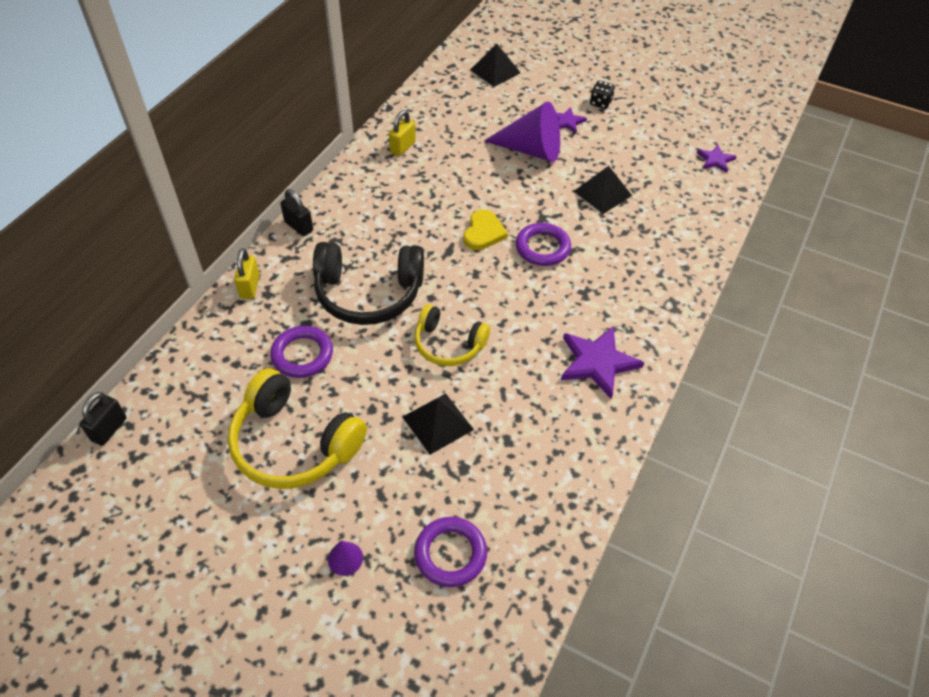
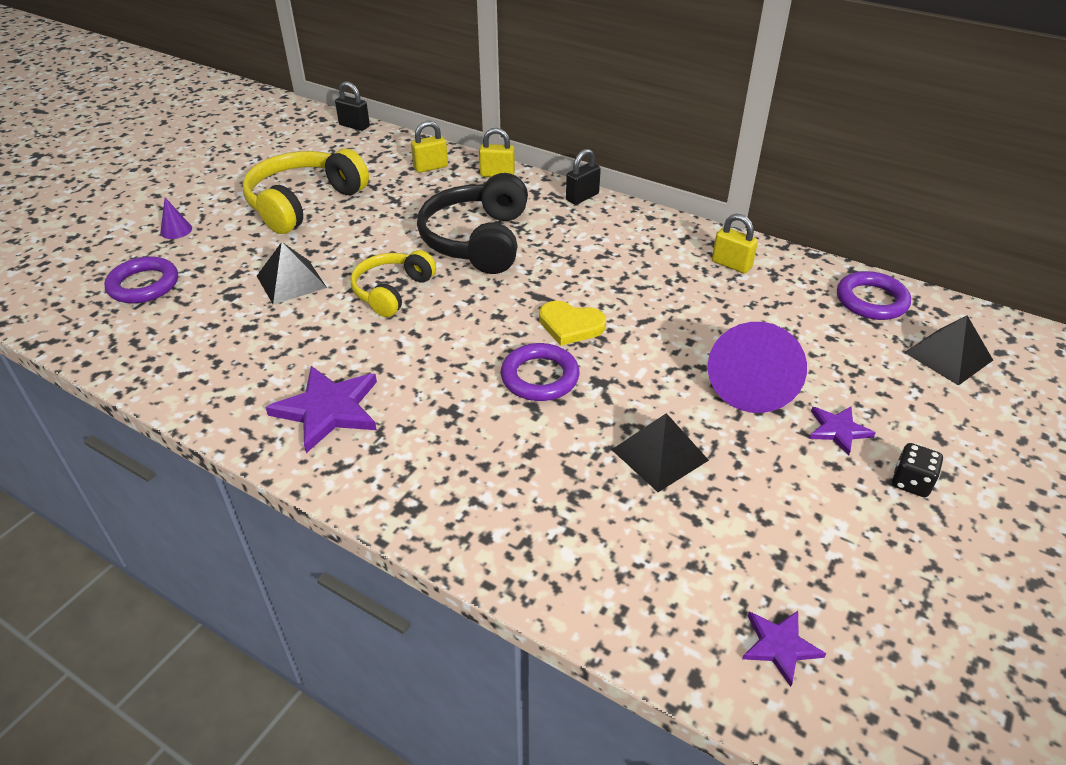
camera: 95 degrees right, 10 degrees down
(227, 342) = (430, 167): none -> yellow padlock
(302, 355) = (404, 204): purple ring -> purple ring (871, 300)

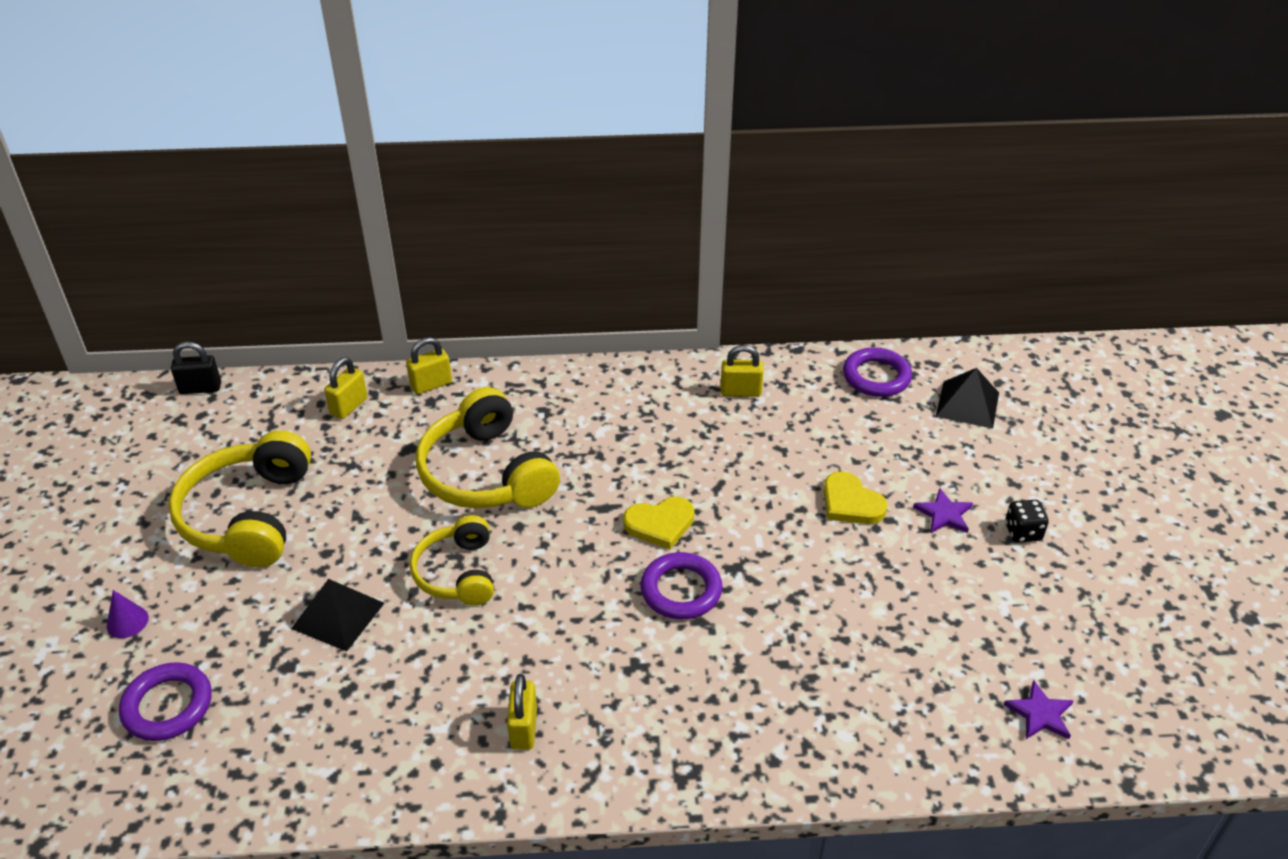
camera: 35 degrees left, 0 degrees up
(328, 409) = (524, 728): purple star -> yellow padlock
(477, 240) = (486, 473): black headphones -> yellow headphones
(582, 197) = (543, 375): black padlock -> none
(659, 455) = (838, 609): black pyramid -> none
(752, 382) = (851, 503): purple cone -> yellow heart

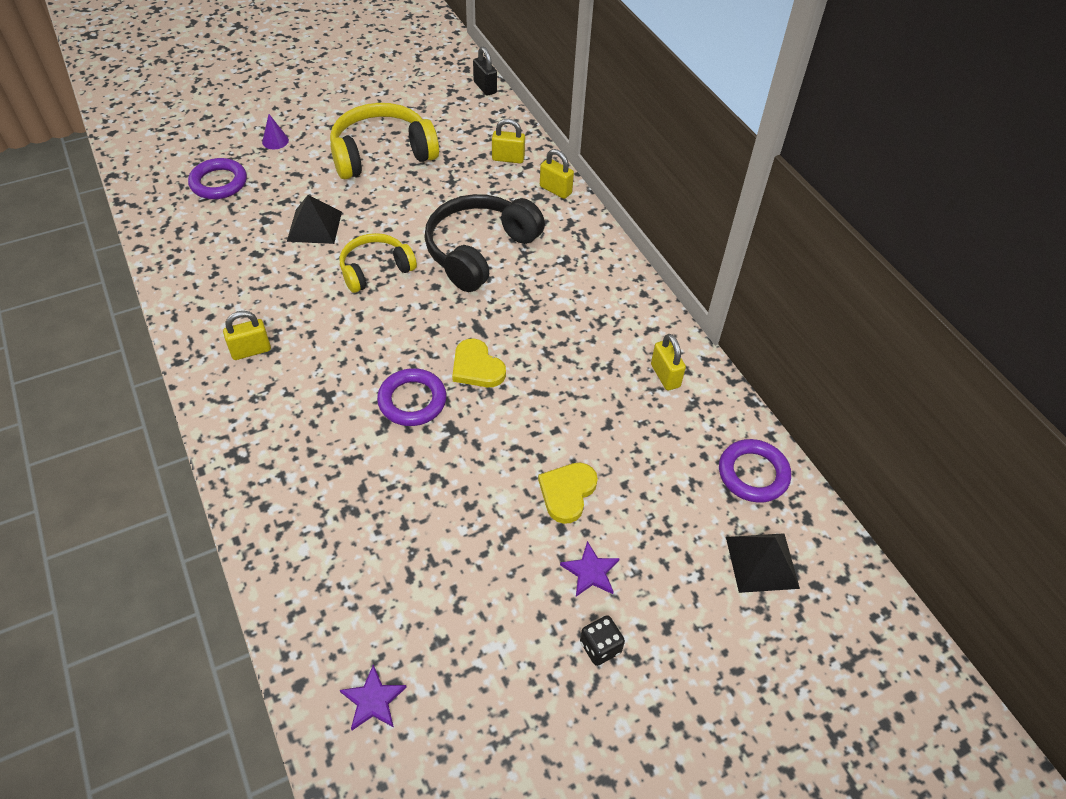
camera: 65 degrees right, 10 degrees up
(486, 473) = (479, 251): yellow headphones -> black headphones

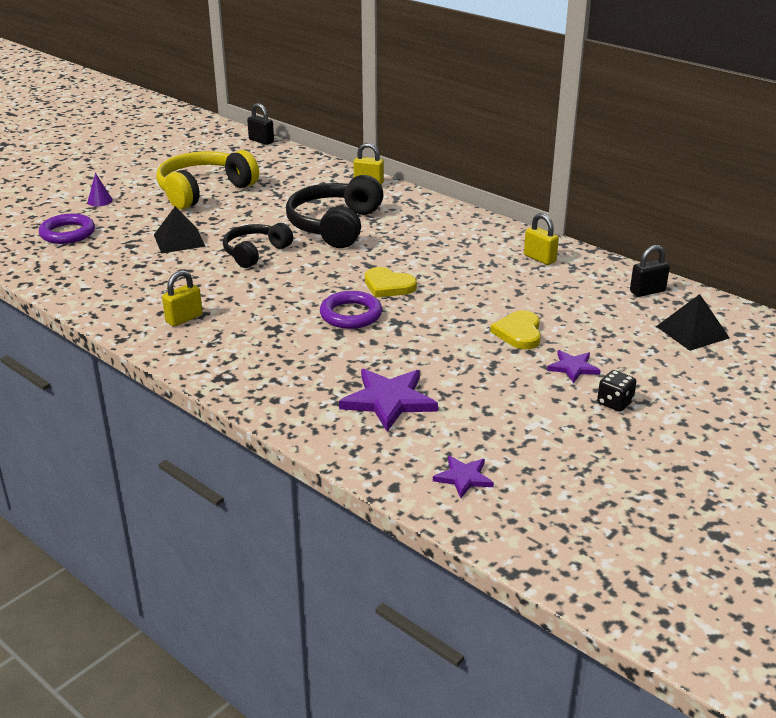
camera: 20 degrees left, 20 degrees down
(370, 551) = (389, 401): none -> purple star
(375, 269) = (255, 253): yellow headphones -> black headphones
(508, 158) = (315, 174): yellow padlock -> none
(753, 474) = (647, 291): purple ring -> black padlock

